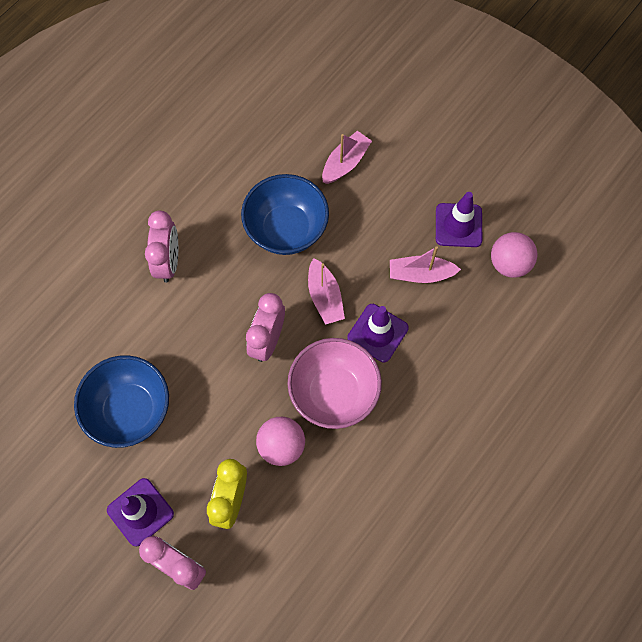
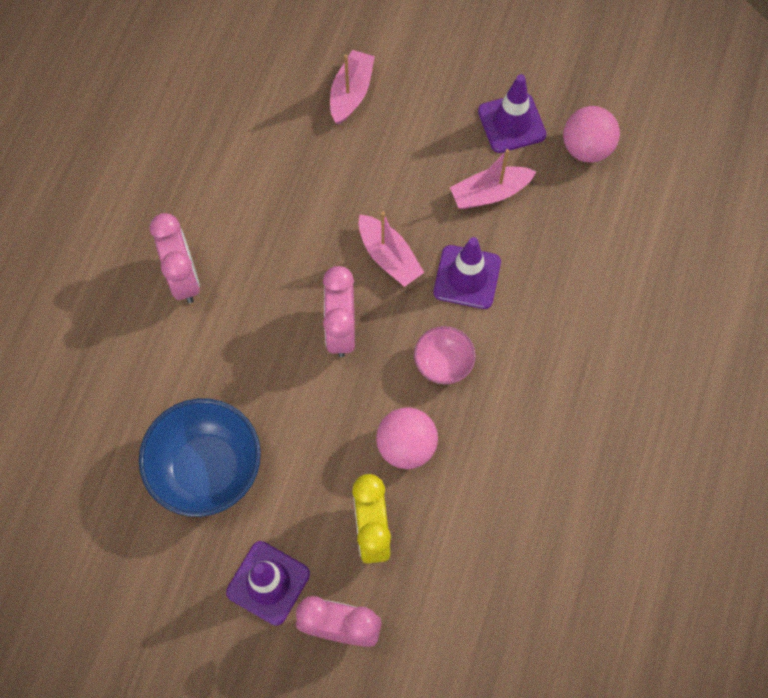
camera: 20 degrees left, 0 degrees up
(286, 229) = (311, 193): blue bowl -> none
(334, 393) = (443, 363): pink bowl -> pink bowl, size x0.54

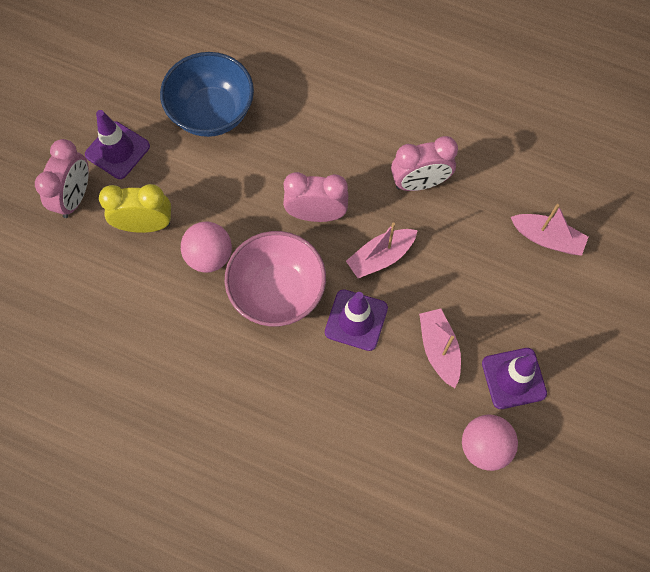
camera: 95 degrees right, 0 degrees up
(184, 278) = (372, 101): pink clock -> pink clock (419, 183)
(443, 363) = (277, 292): pink bowl -> pink bowl, size x1.87

